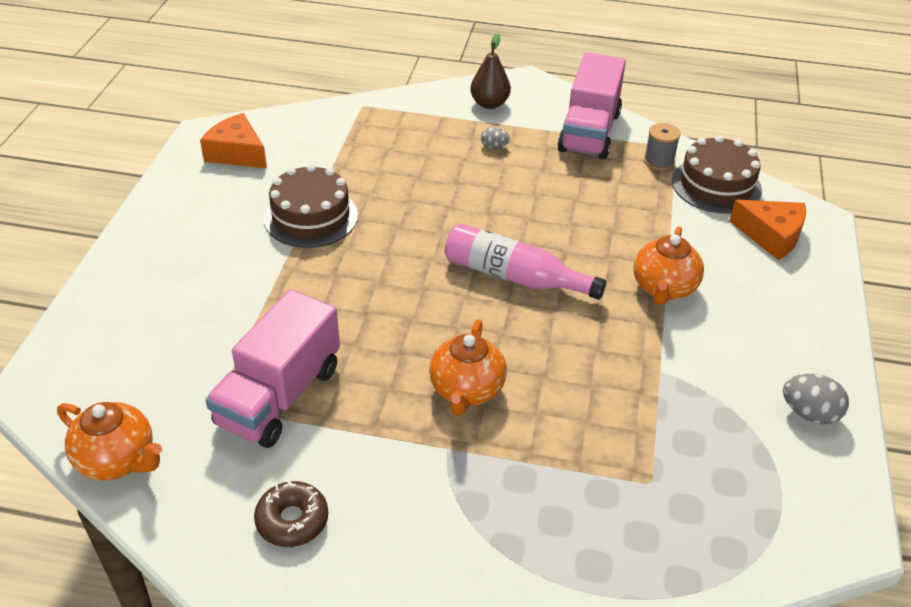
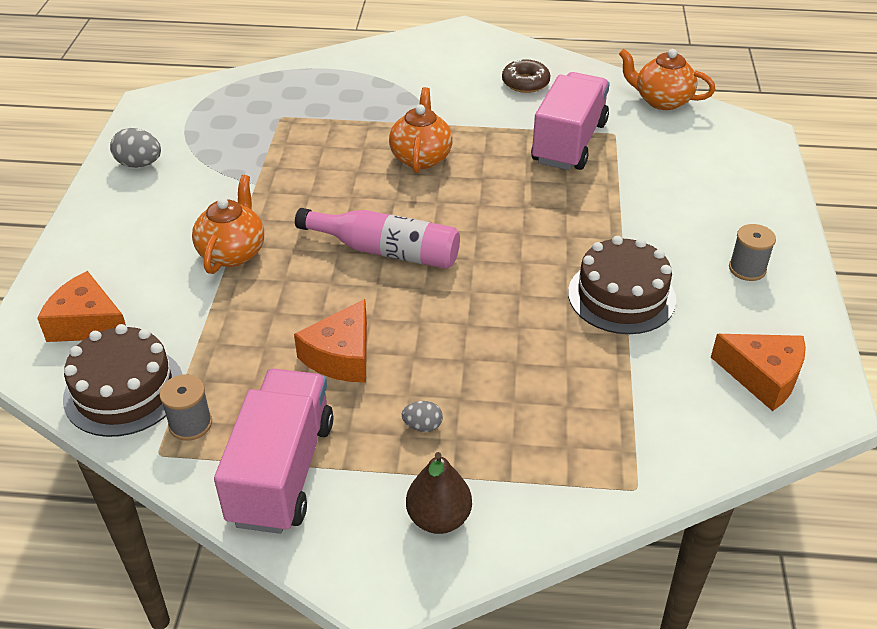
camera: 175 degrees right, 0 degrees up
(185, 229) = (747, 269): none -> grey spool
(553, 193) = (341, 356): none -> orange cheese

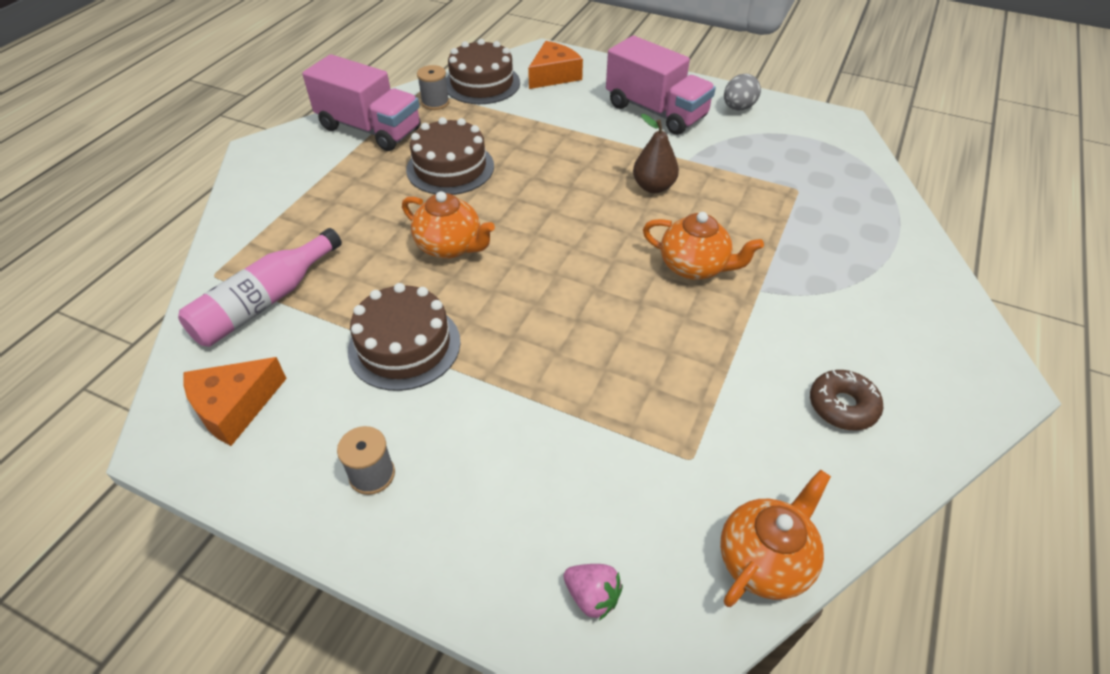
camera: 110 degrees right, 5 degrees up
(232, 252) = (597, 137): orange teapot -> orange teapot (450, 246)
(341, 356) = (450, 168): orange cheese -> brown cake
(386, 251) = (557, 213): pink bottle -> pink bottle (264, 302)
(422, 426) = (356, 190): grey egg -> none
(438, 518) = (280, 179): brown pear -> brown pear (653, 187)
(569, 143) = (684, 402): pink truck -> pink truck (656, 111)
(738, 154) = (592, 596): none -> pink strawberry

